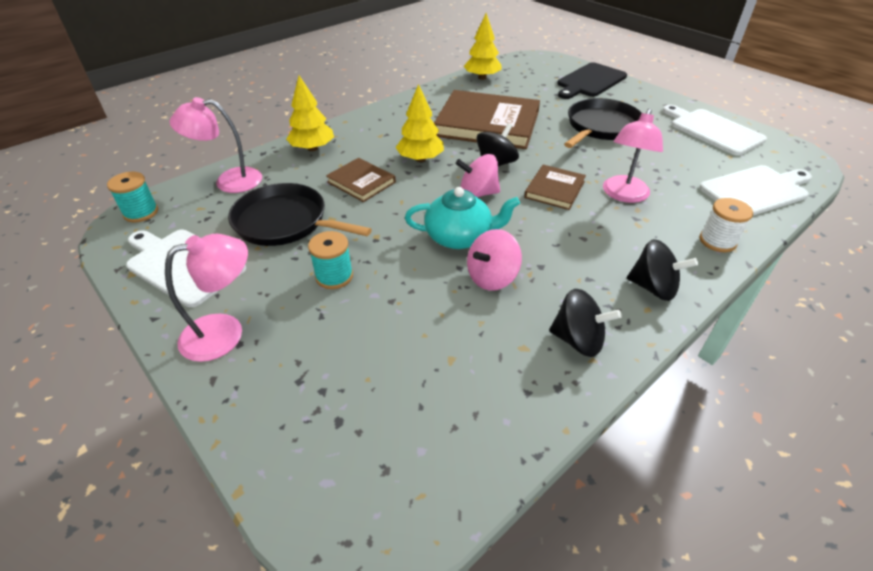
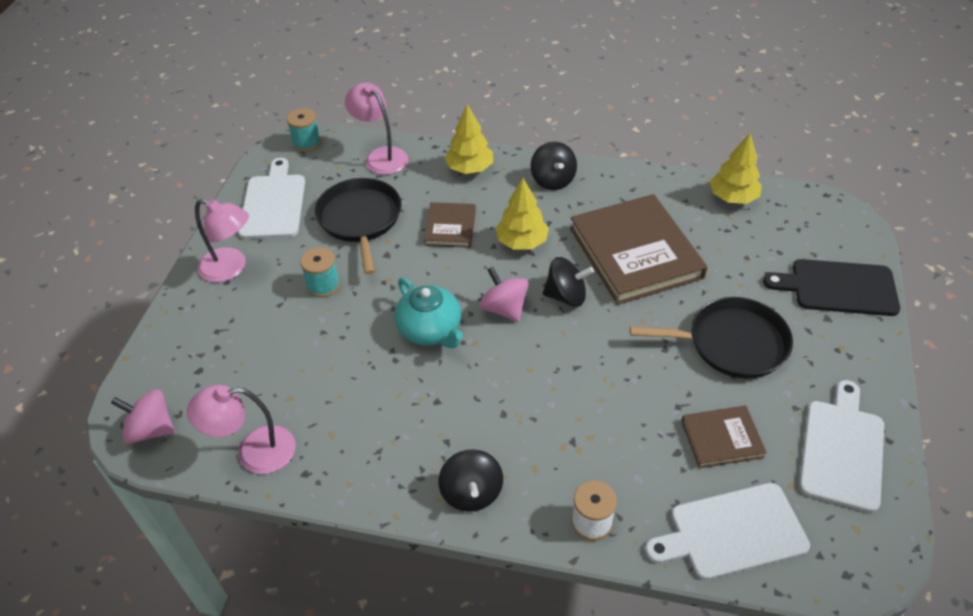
camera: 55 degrees right, 5 degrees up
(492, 277) = (396, 376): pink spinning top -> pink spinning top (151, 429)
(554, 189) = (564, 359): brown book -> brown book (722, 439)
(578, 340) = (364, 465): black spinning top -> black spinning top (553, 180)
(623, 195) = (605, 416): pink lamp -> pink lamp (254, 452)
(756, 190) = (732, 532): white cutting board -> white cutting board turned 135 degrees clockwise

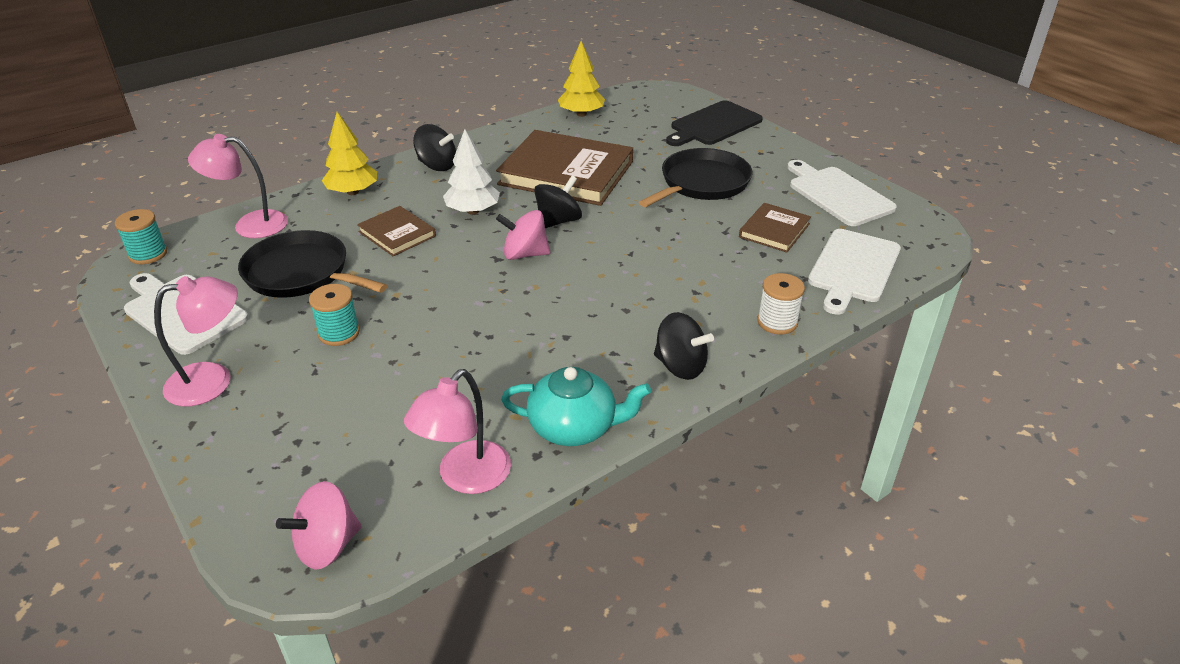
camera: 50 degrees left, 10 degrees down
(430, 330) = (487, 301): turquoise teapot -> turquoise teapot (574, 427)
(521, 242) = (473, 211): yellow tree -> white tree

